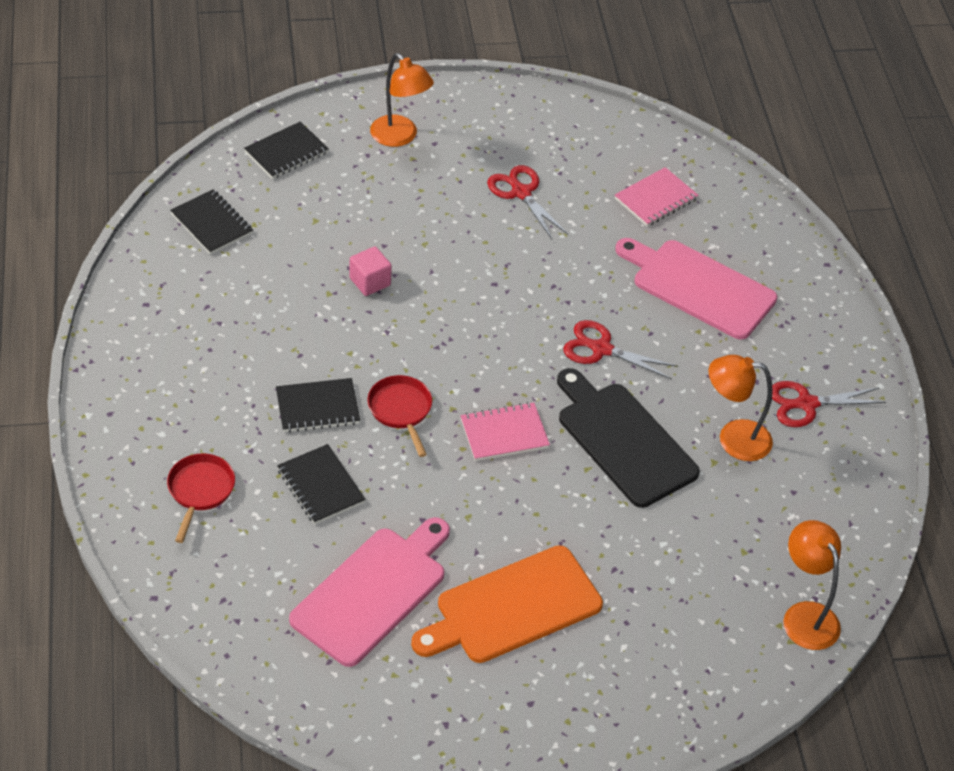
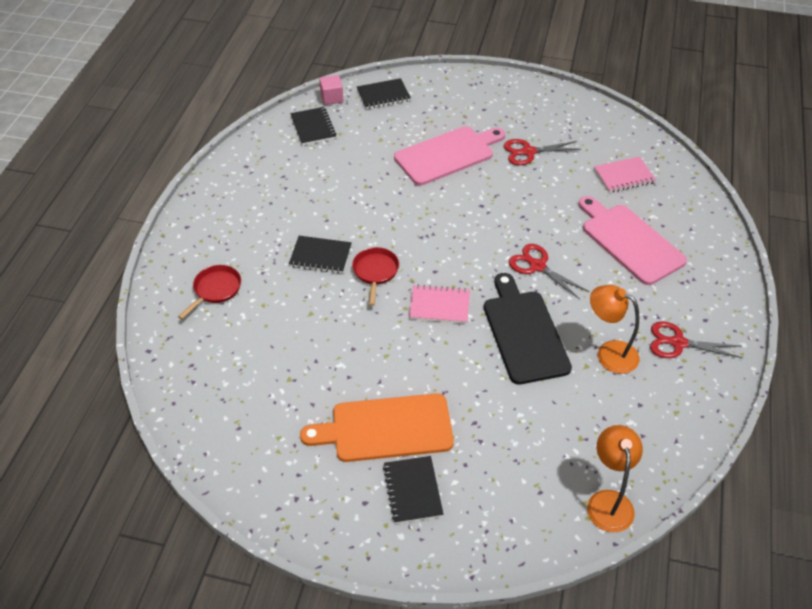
camera: 25 degrees right, 0 degrees up
(320, 486) = (295, 308): black notebook -> black notebook (412, 491)
(370, 282) = (397, 185): pink cube -> pink cube (332, 98)
(373, 592) = (293, 389): pink cutting board -> pink cutting board (447, 154)
(400, 137) = (462, 101): orange lamp -> none
(521, 193) = (528, 152): red scissors -> red scissors turned 90 degrees counterclockwise

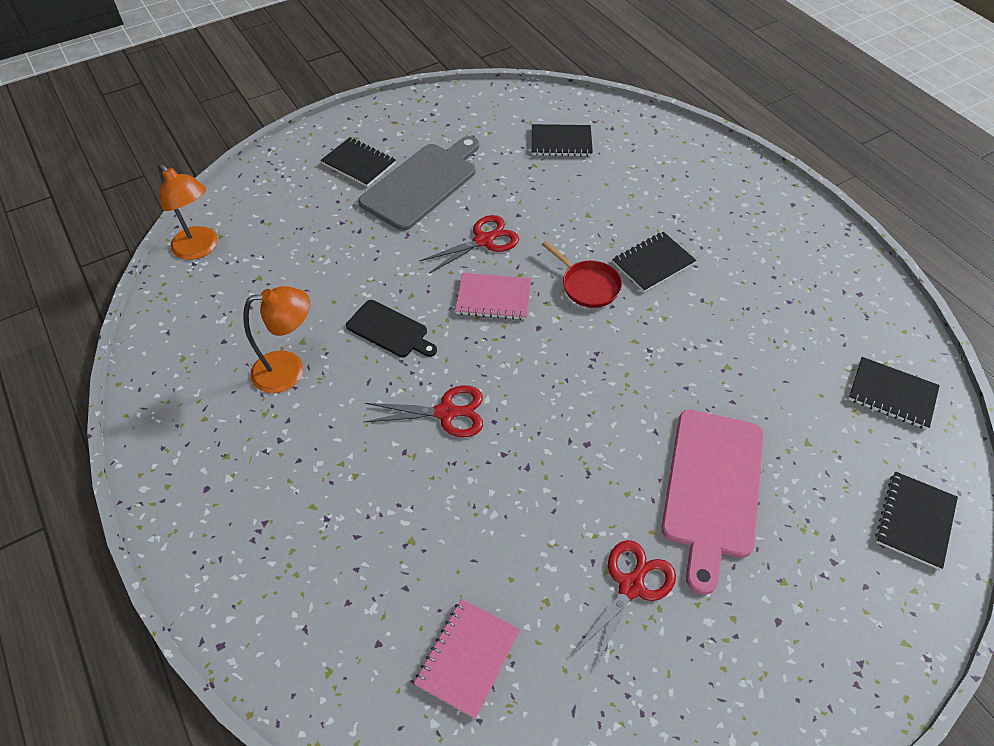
camera: 135 degrees right, 5 degrees up
(215, 290) = (683, 179): red pan -> none
(243, 382) = (561, 142): none -> black notebook
(332, 98) = (951, 457): pink cube -> none
(386, 428) = (422, 183): orange cutting board -> grey cutting board
(439, 306) = (493, 298): pink notebook -> pink notebook turned 45 degrees clockwise
(524, 333) = (390, 330): black cutting board -> black cutting board, size x0.57
(629, 241) = (371, 536): pink cutting board -> none
(678, 343) = (222, 434): red scissors -> red scissors (483, 241)

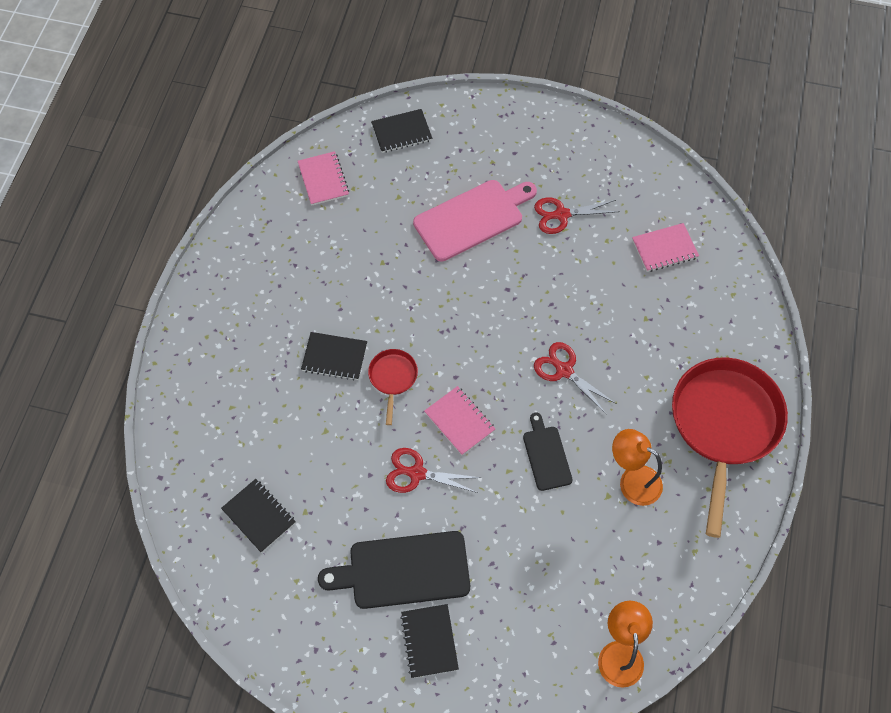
camera: 135 degrees left, 10 degrees up
(228, 493) = (724, 425): none -> red pan
(422, 183) = (403, 570): grey cutting board -> black cutting board
(891, 394) = (323, 179): black notebook -> pink notebook

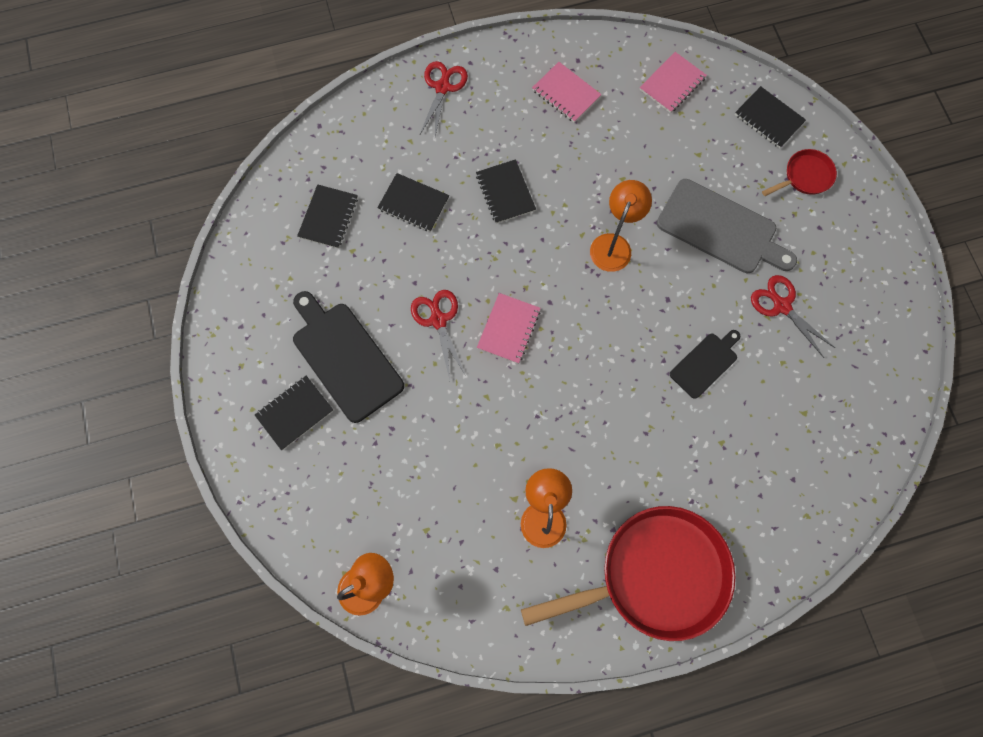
camera: 60 degrees right, 10 degrees up
(294, 436) = (413, 204): none -> black notebook
(393, 378) = (515, 250): red pan -> red pan (805, 176)
(436, 301) = (613, 244): none -> orange lamp
(472, 218) = (721, 229): pink cutting board -> grey cutting board
(546, 455) = (521, 422): black cutting board -> black cutting board (705, 363)
(564, 370) = (617, 394): red scissors -> red scissors (442, 87)
(664, 249) = (812, 422): pink notebook -> pink notebook (566, 94)

